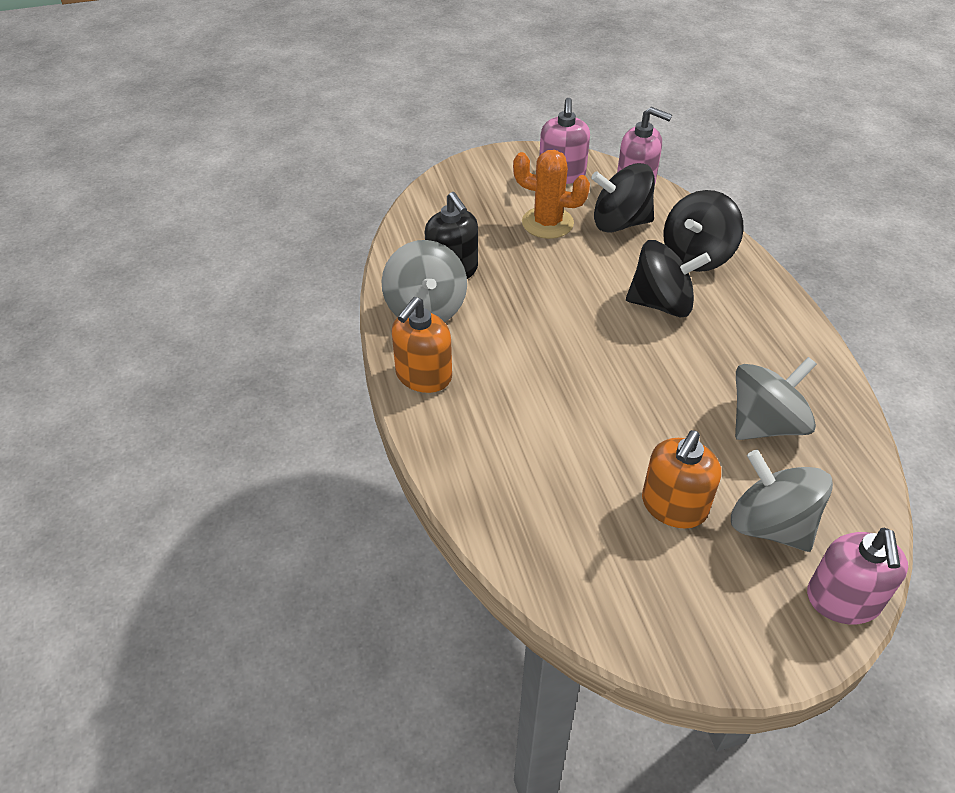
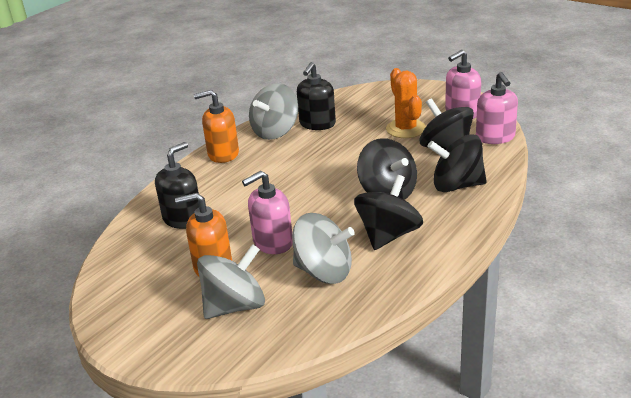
camera: 55 degrees right, 15 degrees down
(539, 483) = (183, 219): none -> black soap dispenser
(740, 346) = (388, 235): none -> black spinning top
(770, 525) = (235, 306): grey spinning top -> grey spinning top turned 45 degrees clockwise
(843, 600) = (199, 356): pink soap dispenser -> pink soap dispenser (272, 242)

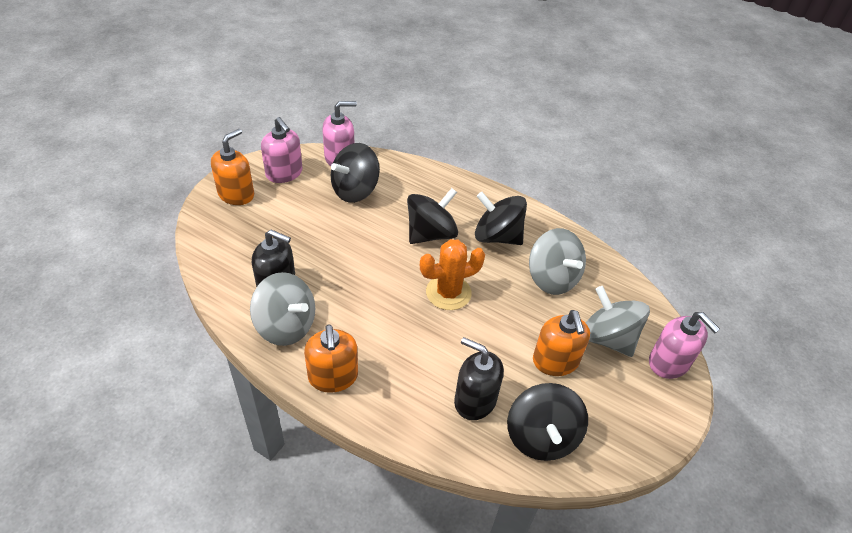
camera: 100 degrees left, 15 degrees up
(272, 242) = (513, 316): pink soap dispenser -> pink soap dispenser (669, 363)
(324, 272) = (552, 278): grey spinning top -> grey spinning top turned 135 degrees clockwise
(406, 129) = (308, 214): orange cactus -> orange cactus (448, 293)
(426, 96) = (236, 194): none -> orange soap dispenser
(457, 185) = (421, 190): black spinning top -> black spinning top (541, 437)

